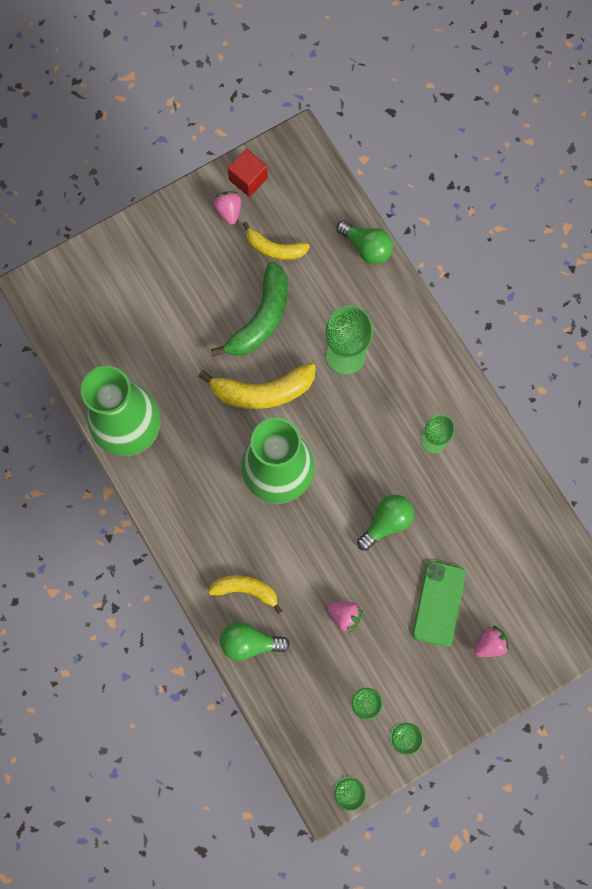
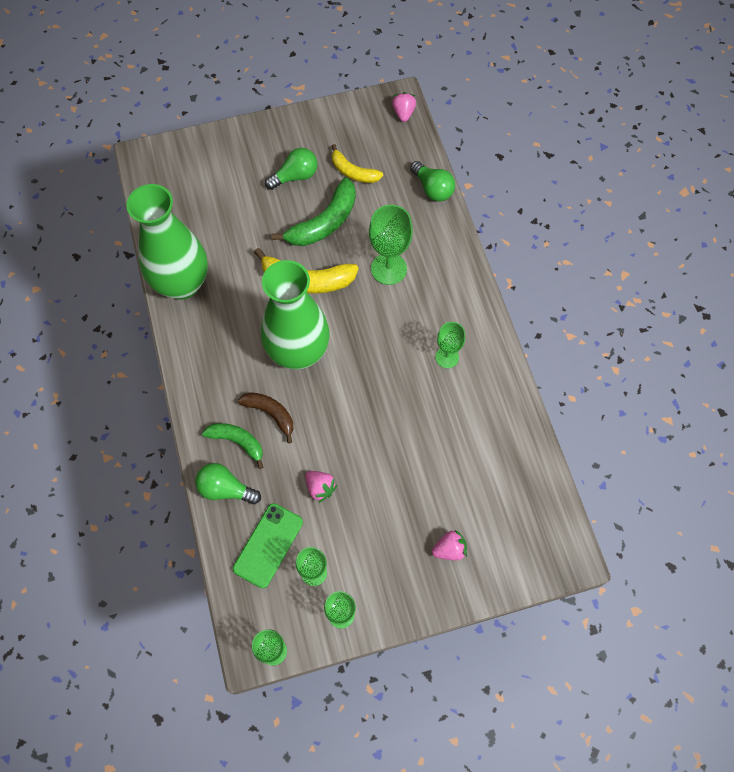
camera: 15 degrees right, 10 degrees down
(228, 211) = (324, 136): pink strawberry -> pink strawberry (403, 113)
(246, 590) = (237, 442): yellow banana -> green banana
(248, 179) = (348, 116): red cube -> none
(270, 551) = (271, 414): none -> brown banana
(386, 522) = (383, 416): green light bulb -> green light bulb (295, 176)
(438, 603) = (411, 500): green phone -> green phone (268, 545)

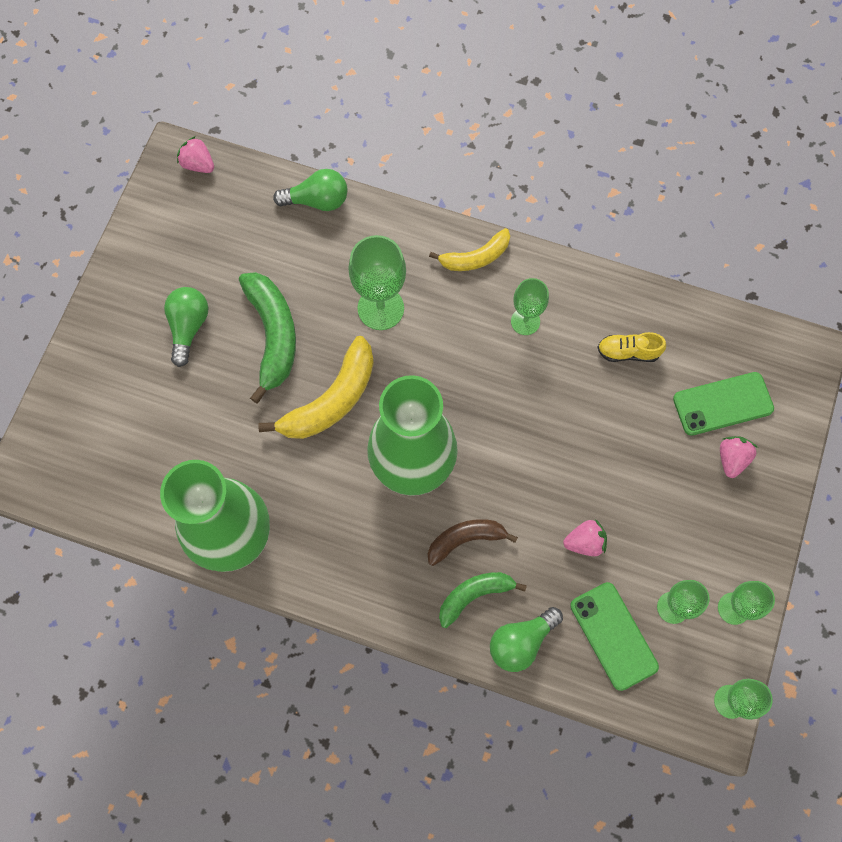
camera: 55 degrees left, 5 degrees up
(353, 172) = (232, 264): yellow banana -> yellow banana (475, 257)
(475, 434) = (628, 352): none -> yellow shoe
(486, 519) = (723, 404): none -> green phone

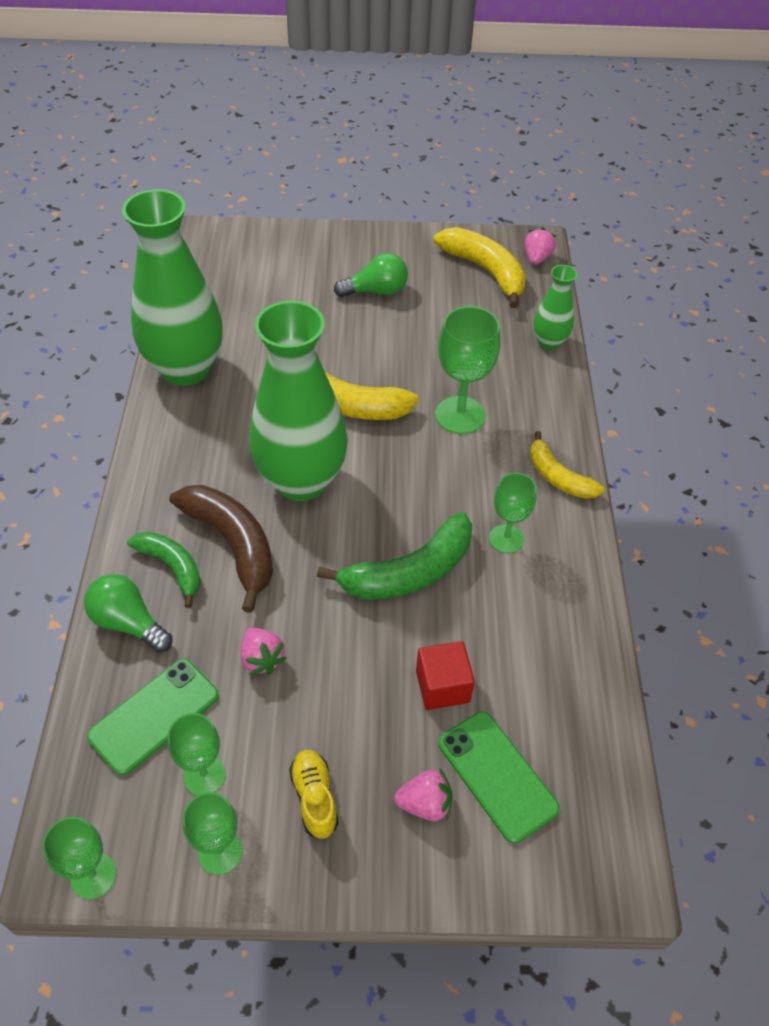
camera: 70 degrees right, 20 degrees down
(199, 217) = (485, 271): none -> yellow banana
(273, 335) = (393, 346): green banana -> green banana (409, 572)
(317, 200) = (549, 342): green light bulb -> green vase
(465, 539) = (232, 545): brown banana -> brown banana, size x1.59
(628, 352) = (517, 649): yellow shoe -> yellow shoe (314, 798)
(644, 416) = (442, 686): none -> red cube

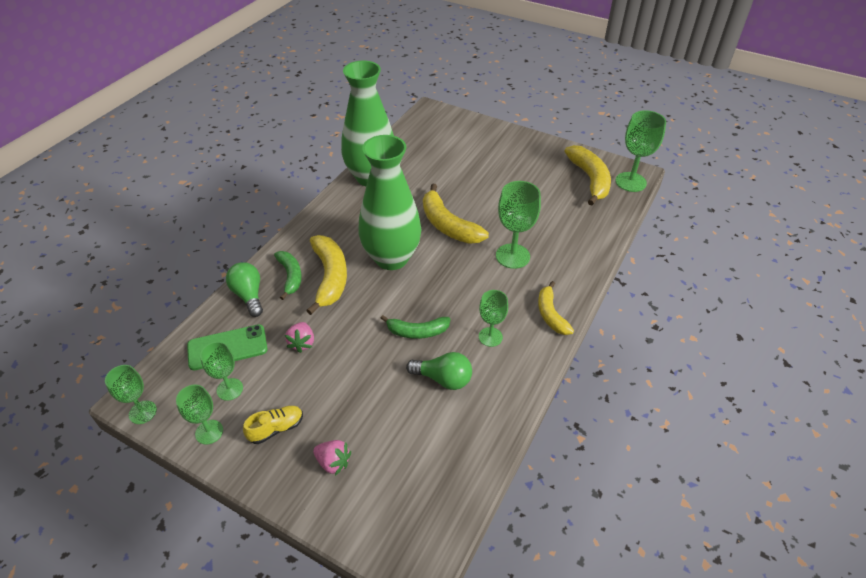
camera: 30 degrees right, 5 degrees down
(232, 545) = (330, 277): brown banana -> yellow banana
(314, 798) = (276, 428): yellow shoe -> yellow shoe turned 45 degrees clockwise
(376, 291) = (510, 170): green light bulb -> green light bulb (443, 379)
(409, 572) = (417, 332): green banana -> green banana, size x0.63
(442, 686) = (390, 403): red cube -> none
(497, 775) = (386, 468): green phone -> none
(537, 258) = (630, 182): pink strawberry -> green goblet
(549, 342) = (603, 233): green vase -> none

